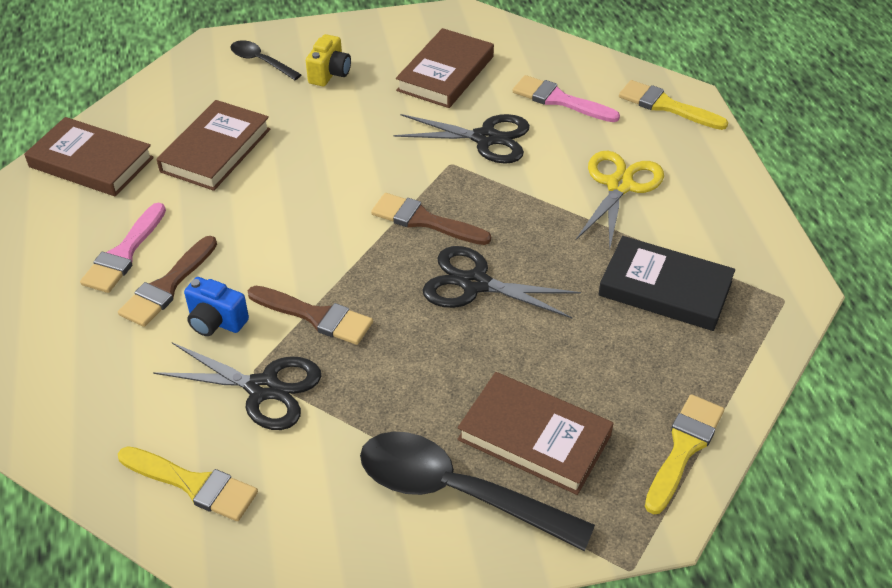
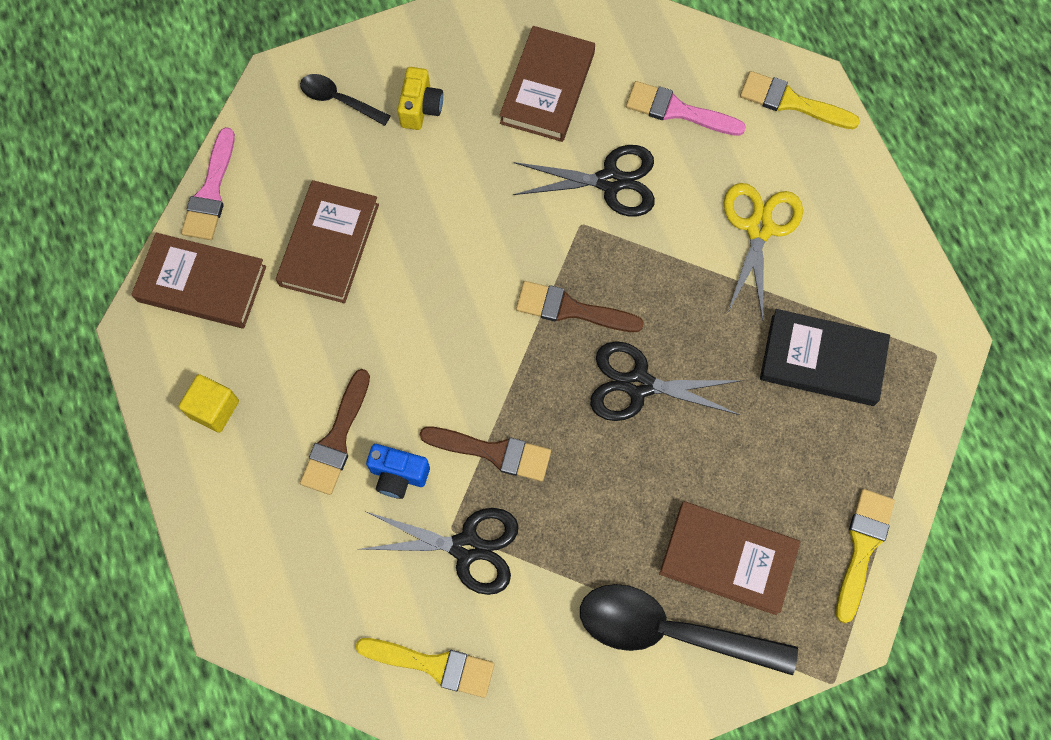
camera: 10 degrees left, 25 degrees up
(62, 249) = (214, 409): none -> yellow cube
(124, 253) = (279, 404): pink brush -> pink brush (211, 192)

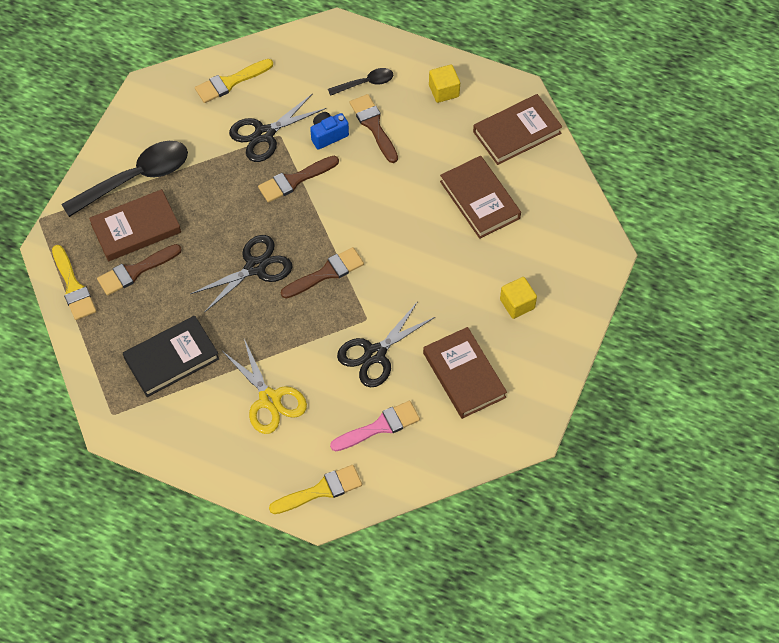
camera: 135 degrees right, 10 degrees down
(211, 192) = (567, 173): pink brush -> none
(338, 100) = (563, 270): black spoon -> black spoon (365, 83)
(421, 108) = (517, 304): yellow camera -> yellow cube
(774, 502) = (135, 271): none -> brown brush

